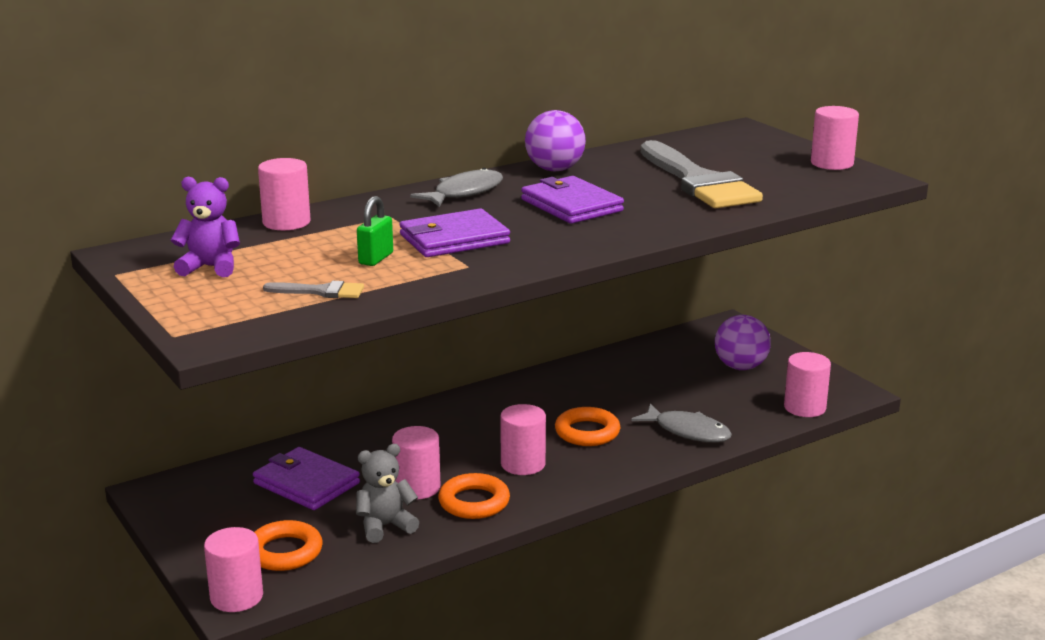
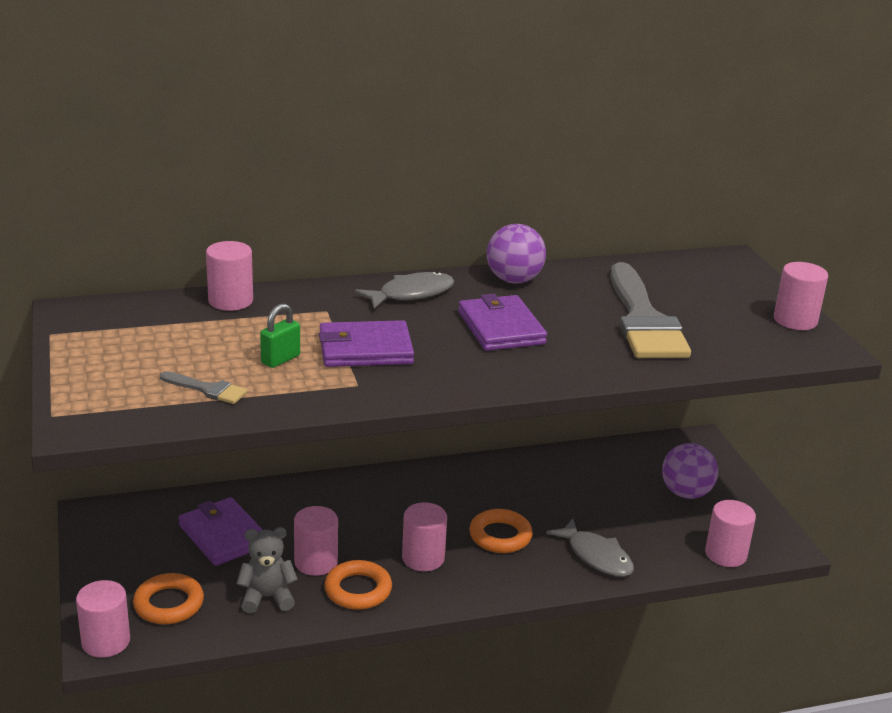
camera: 15 degrees right, 5 degrees up
(210, 267) = (132, 342): purple teddy bear -> none

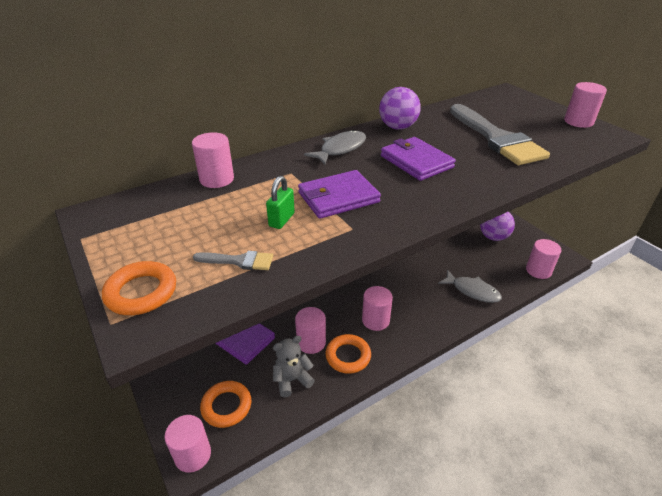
camera: 15 degrees left, 10 degrees up
(500, 536) = (411, 292): orange ring -> orange ring (141, 292)

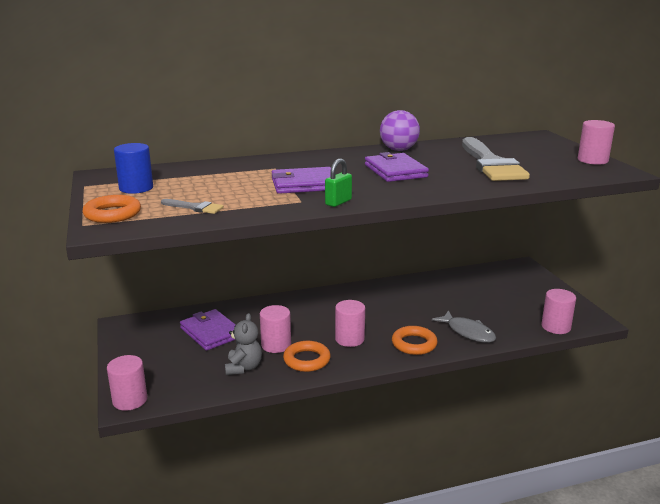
camera: 15 degrees right, 15 degrees down
(149, 234) = (136, 188): none -> blue cylinder
(217, 179) = (209, 166): pink cylinder -> none
(226, 406) = (174, 375): orange ring -> orange ring (414, 344)
(281, 220) = (245, 191): green padlock -> green padlock (338, 202)
(292, 380) = (243, 367): grey teddy bear -> grey teddy bear turned 105 degrees clockwise
(340, 149) = (331, 158): grey fish -> none
(493, 237) = (520, 294): purple ball -> none

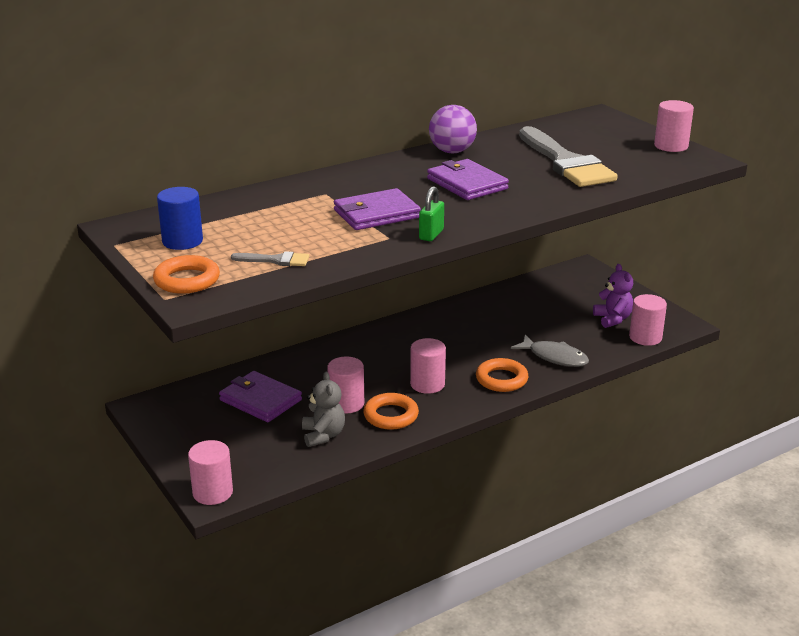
camera: 15 degrees left, 5 degrees up
(531, 308) = (613, 319): none -> purple teddy bear

